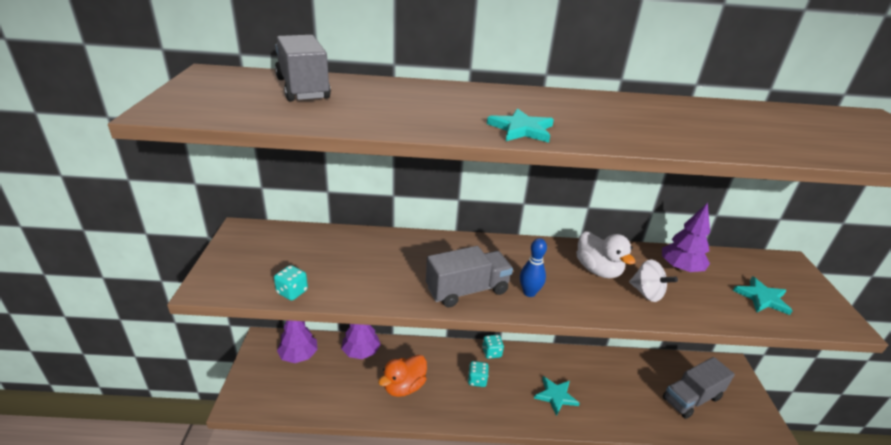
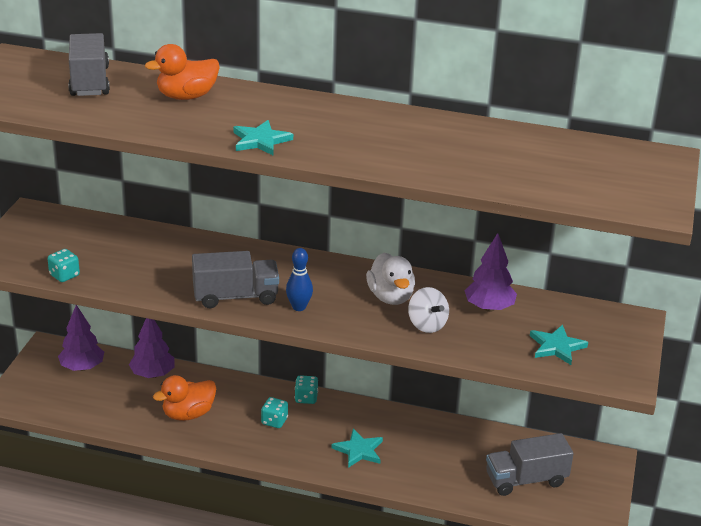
camera: 15 degrees right, 0 degrees up
(412, 96) = (186, 96): none -> orange duck

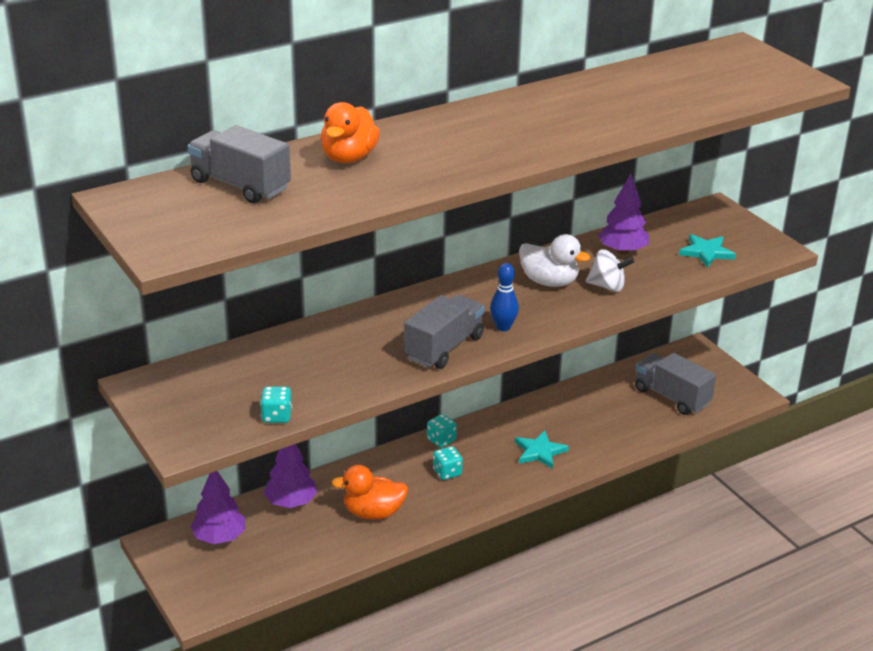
camera: 45 degrees left, 0 degrees up
(188, 414) = (373, 512): orange duck -> orange duck turned 75 degrees clockwise
(260, 140) = (482, 162): turquoise star -> none
(526, 480) = (671, 397): grey truck -> grey truck turned 105 degrees clockwise

